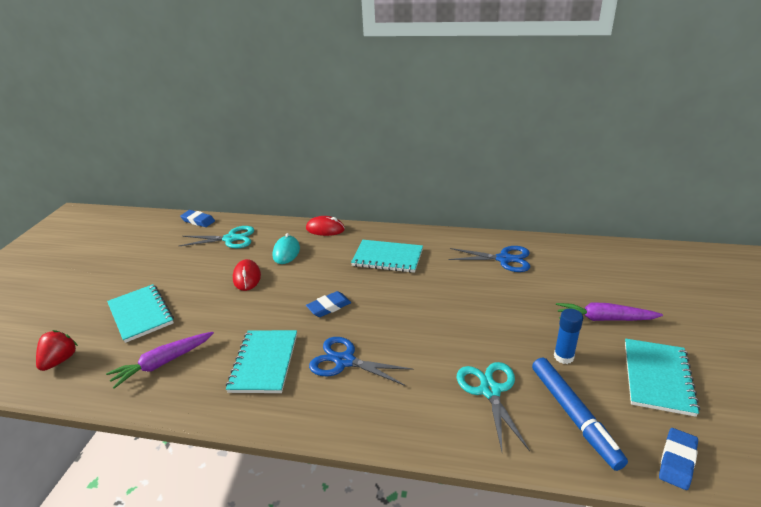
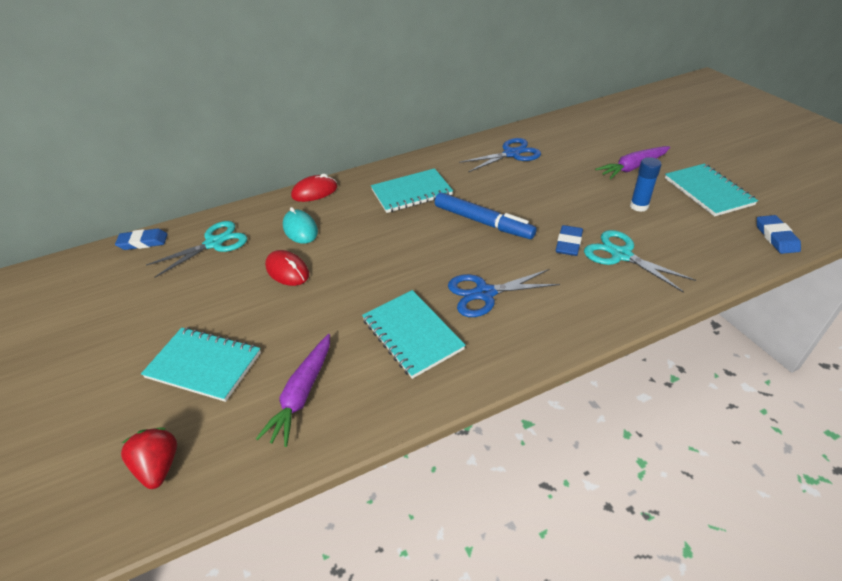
camera: 35 degrees left, 10 degrees up
(329, 307) = (411, 257): blue eraser -> blue eraser (568, 243)
(573, 416) = (691, 242): blue marker -> blue marker (483, 222)

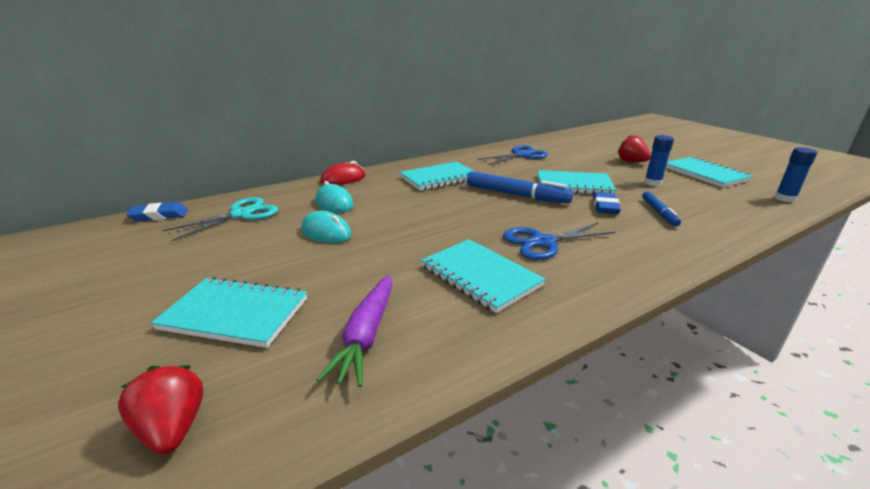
camera: 10 degrees left, 15 degrees down
(287, 271) = (326, 232): red mouse -> turquoise mouse
(550, 207) = (574, 185): none -> turquoise notebook
(621, 255) = (659, 213): turquoise scissors -> blue marker
(632, 168) = (631, 162): purple carrot -> red strawberry
(776, 237) = (785, 199): blue eraser -> blue glue stick

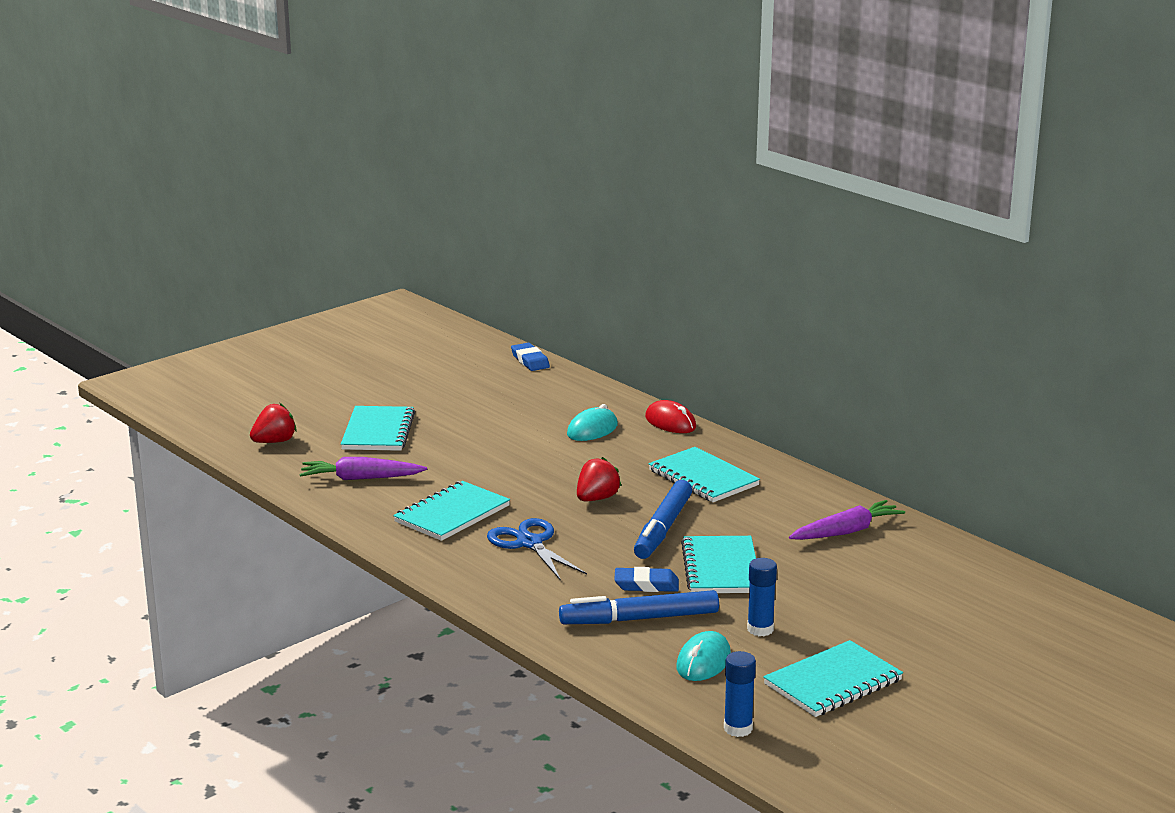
camera: 80 degrees right, 5 degrees down
(241, 214) = (545, 393): turquoise scissors -> none
(326, 232) = (519, 438): turquoise mouse -> turquoise mouse (703, 662)
(521, 155) = (846, 531): blue scissors -> purple carrot
(631, 162) = (866, 623): red strawberry -> red strawberry (596, 499)
(659, 213) = (639, 619): blue marker -> blue marker, size x1.72

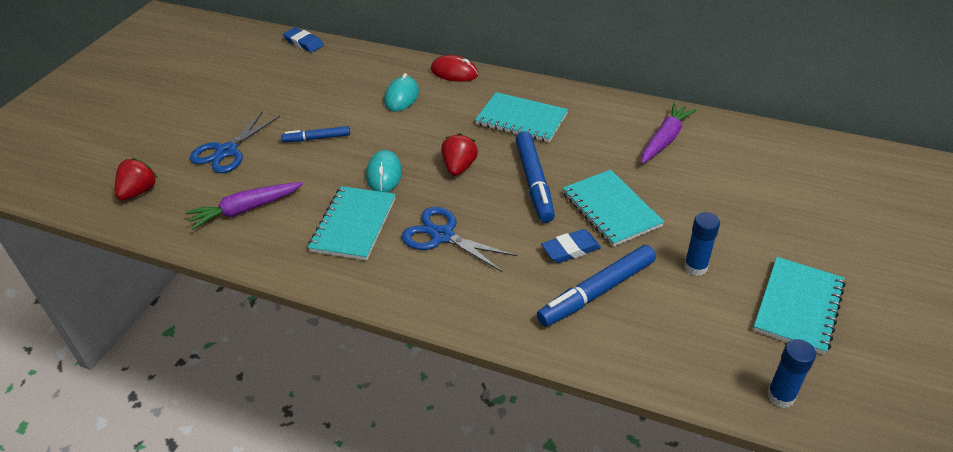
camera: 25 degrees left, 20 degrees up
(378, 431) = (227, 151): turquoise notebook -> blue scissors
(473, 442) = (316, 138): none -> blue marker
(703, 662) = (686, 323): turquoise mouse -> turquoise mouse (384, 174)

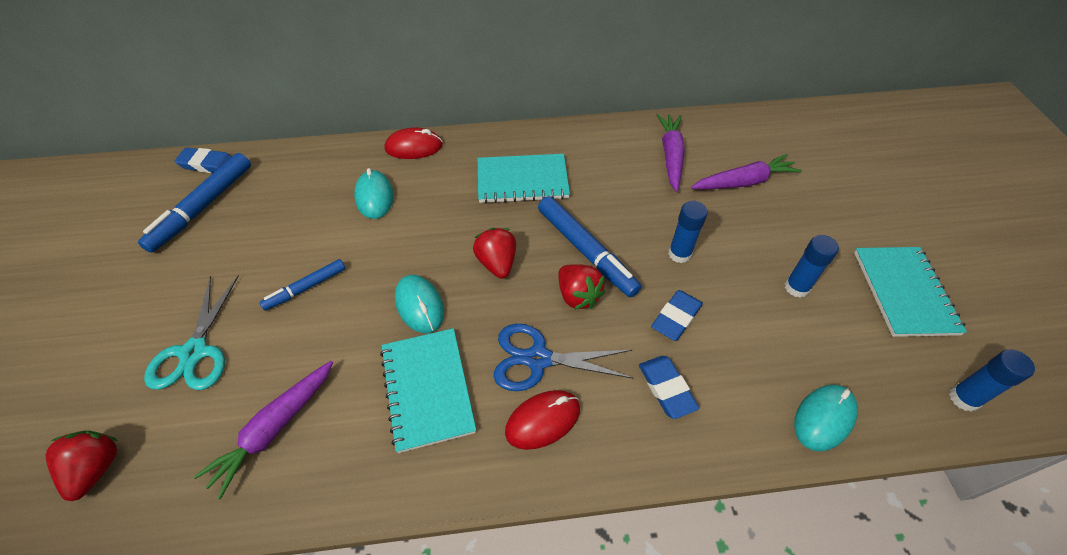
camera: 30 degrees left, 10 degrees up
(227, 151) = (194, 352): blue scissors -> turquoise scissors
(417, 272) = (543, 420): none -> red mouse
(504, 208) = (578, 296): none -> red strawberry
(524, 289) = (666, 388): none -> blue eraser
(596, 292) = (735, 358): blue marker -> blue marker (202, 207)
(611, 209) = (679, 254): turquoise notebook -> blue glue stick
(637, 357) = (824, 418): none -> turquoise mouse
(717, 178) = (744, 182): none -> purple carrot

